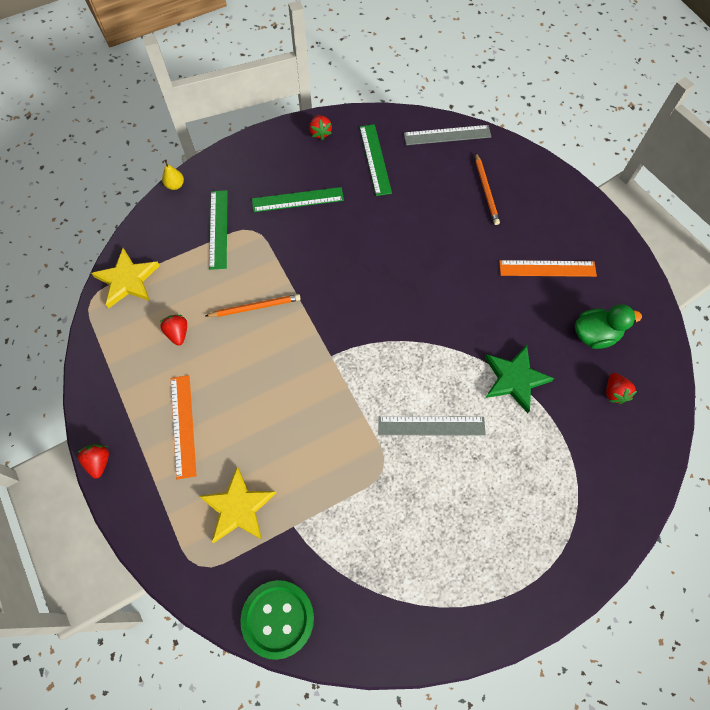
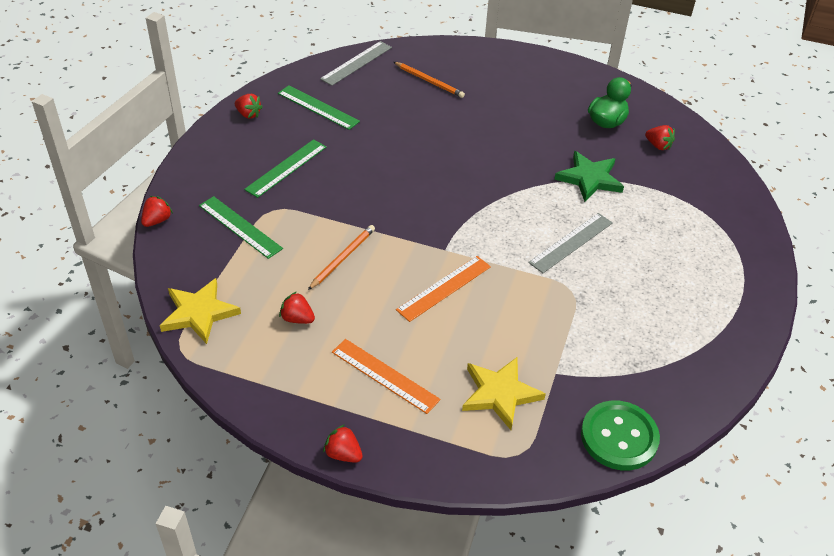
camera: 45 degrees left, 20 degrees down
(175, 185) = (157, 220): yellow pear -> red strawberry
(547, 268) = (530, 103): orange ruler -> orange ruler (444, 288)

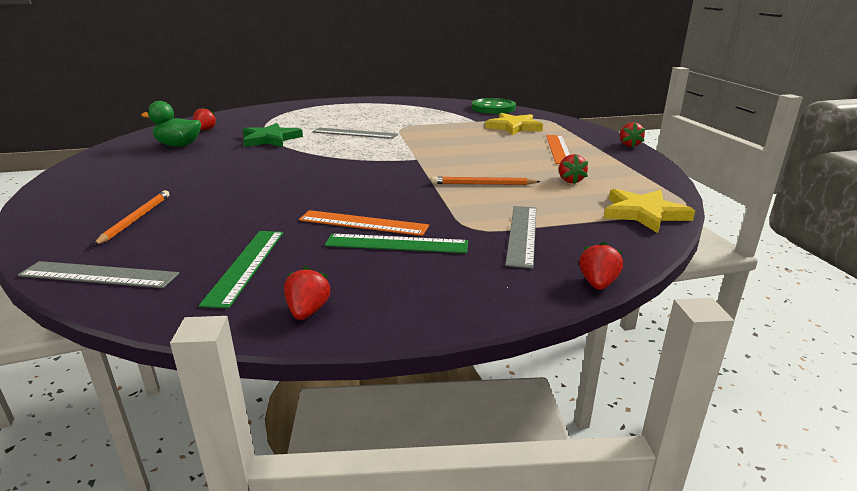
camera: 120 degrees left, 20 degrees down
(157, 220) = (597, 283): red strawberry -> red strawberry turned 105 degrees clockwise
(240, 227) = (522, 234): green ruler -> grey ruler
(444, 288) = (456, 151): orange ruler -> orange ruler (363, 223)

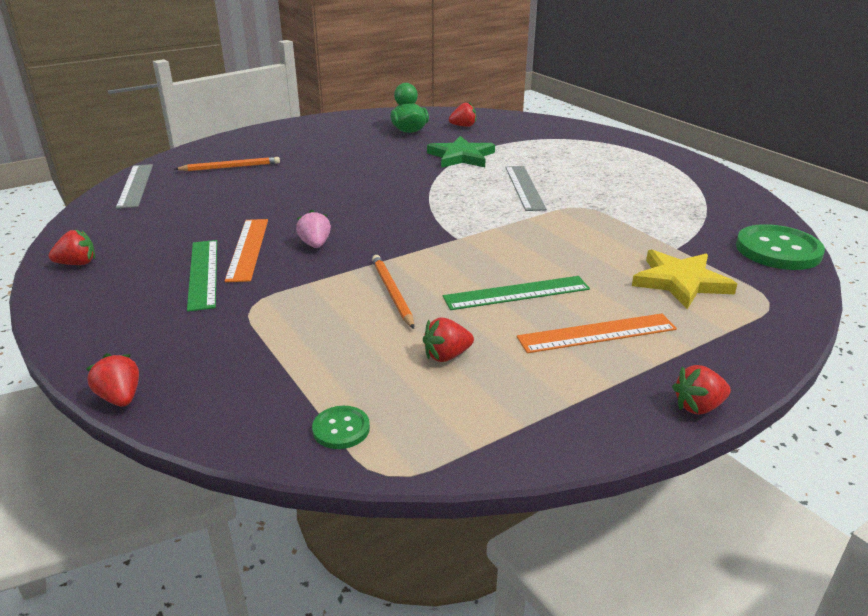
camera: 70 degrees right, 5 degrees up
(246, 265) = (152, 224): green ruler -> green ruler (516, 293)
(381, 198) = (315, 244): none -> pink strawberry
(522, 234) = (241, 337): grey ruler -> none
(597, 283) = (120, 398): red strawberry -> red strawberry turned 120 degrees counterclockwise
(644, 213) = (341, 429): yellow star -> green button

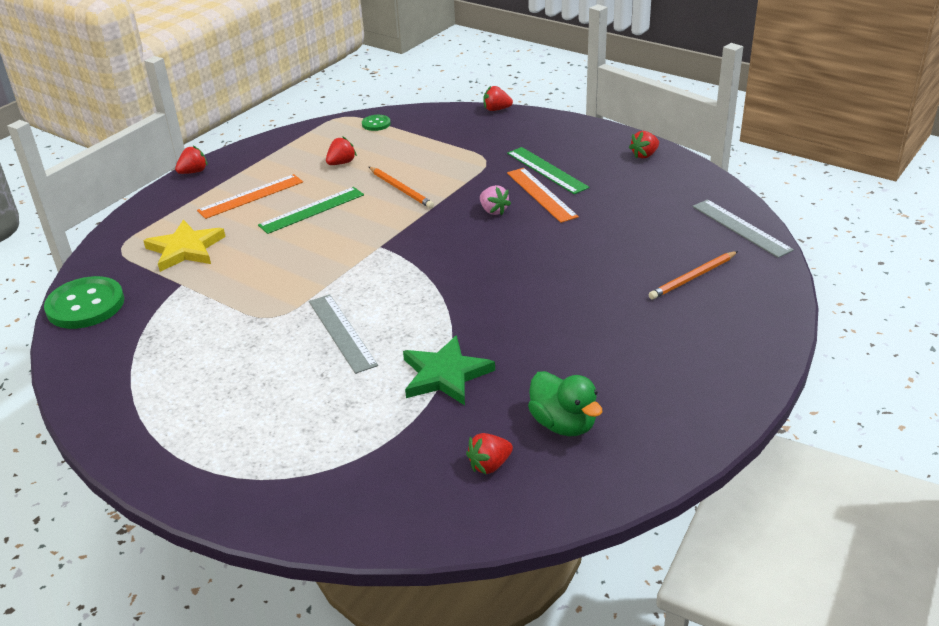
camera: 160 degrees right, 5 degrees up
(120, 398) = (496, 109): red strawberry -> red strawberry turned 150 degrees clockwise

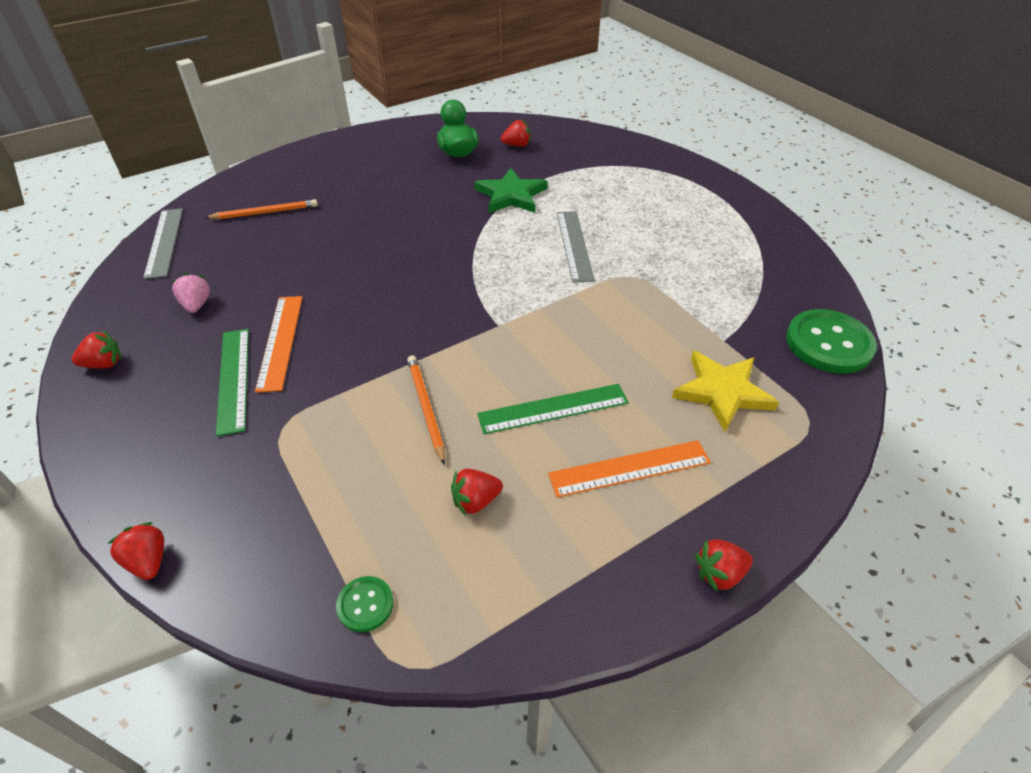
camera: 160 degrees left, 10 degrees up
(493, 211) = (350, 335): pink strawberry -> pink strawberry (196, 305)
(496, 109) = (148, 561): red strawberry -> red strawberry turned 150 degrees counterclockwise

